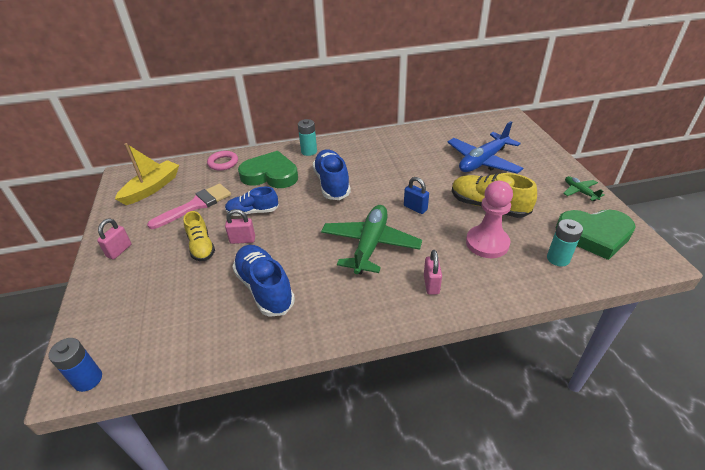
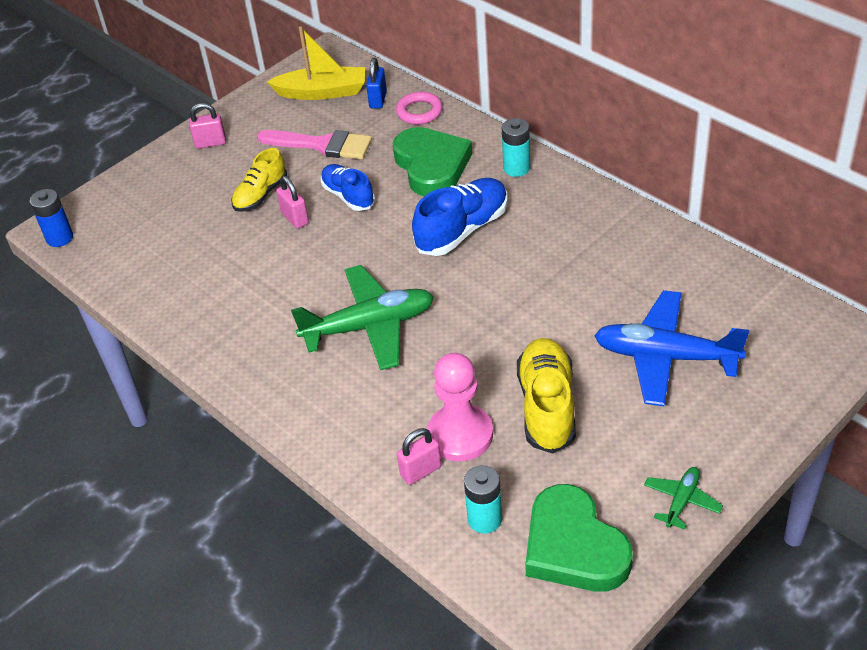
camera: 60 degrees right, 5 degrees up
(264, 288) = (237, 280): blue shoe -> none
(415, 208) = (478, 333): blue padlock -> blue padlock (378, 100)
(431, 284) = (341, 411): pink padlock -> pink padlock (421, 471)

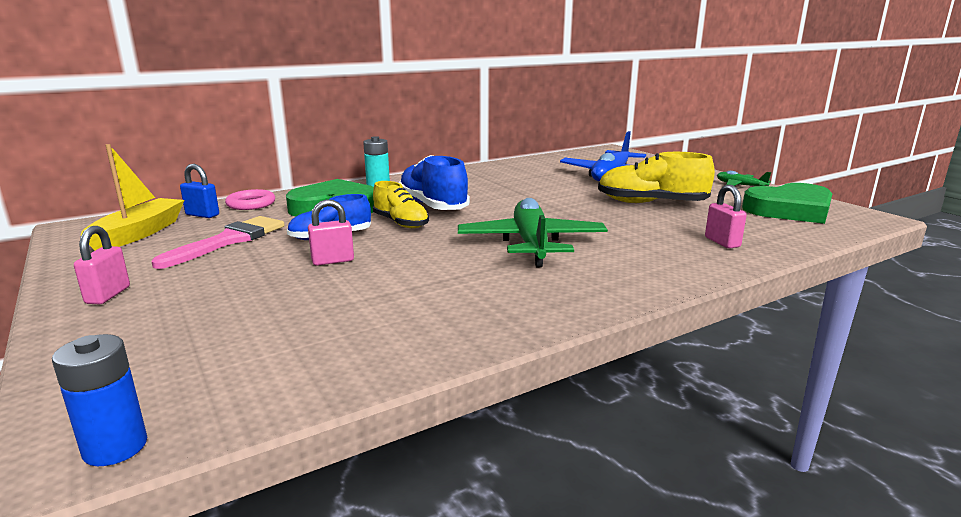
camera: 80 degrees left, 25 degrees down
(260, 195) = (265, 274): yellow shoe -> yellow shoe (401, 223)
(460, 434) = (679, 227): pink pawn -> none
(484, 519) = (771, 228): turquoise battery -> none

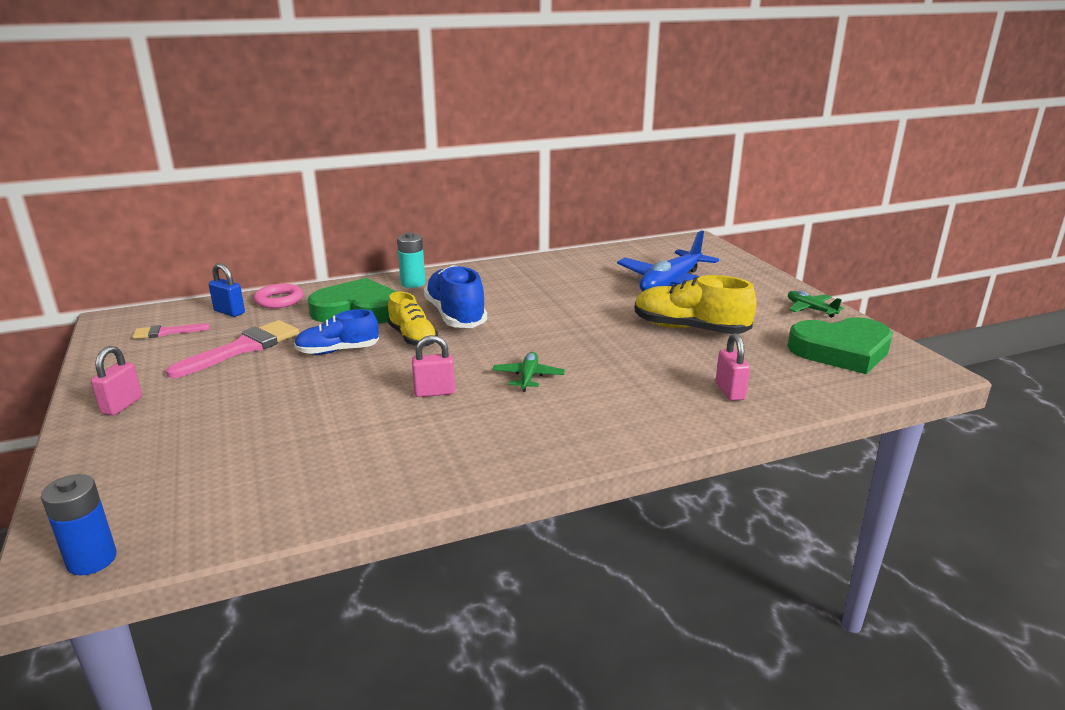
camera: 10 degrees right, 5 degrees up
(139, 233) = (166, 332): yellow boat -> pink brush
(333, 261) = (328, 382): pink padlock -> pink padlock (434, 392)
(531, 244) = (528, 377): green plane -> green plane, size x0.48

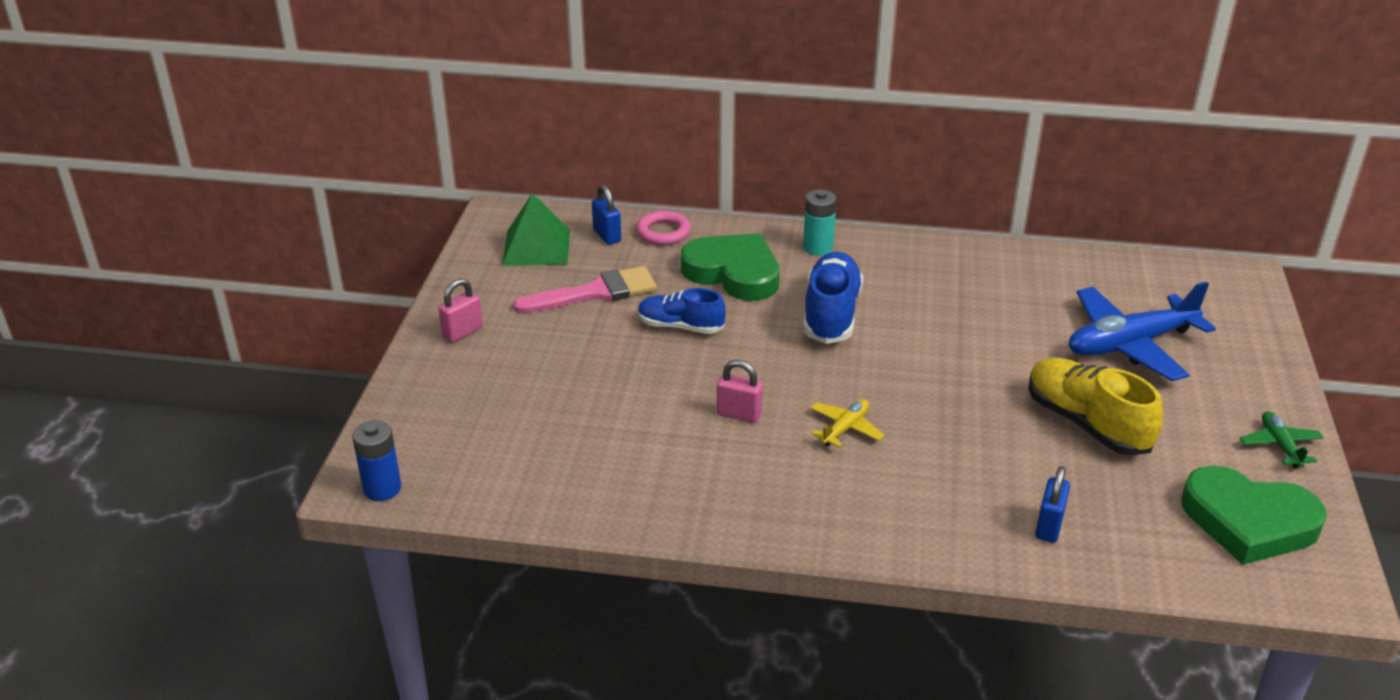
camera: 30 degrees right, 10 degrees up
(166, 332) = (536, 247): pink brush -> green pyramid
(413, 338) = (765, 333): yellow shoe -> none
(528, 377) = (845, 428): green plane -> yellow plane
(729, 391) = (1049, 526): pink padlock -> blue padlock

